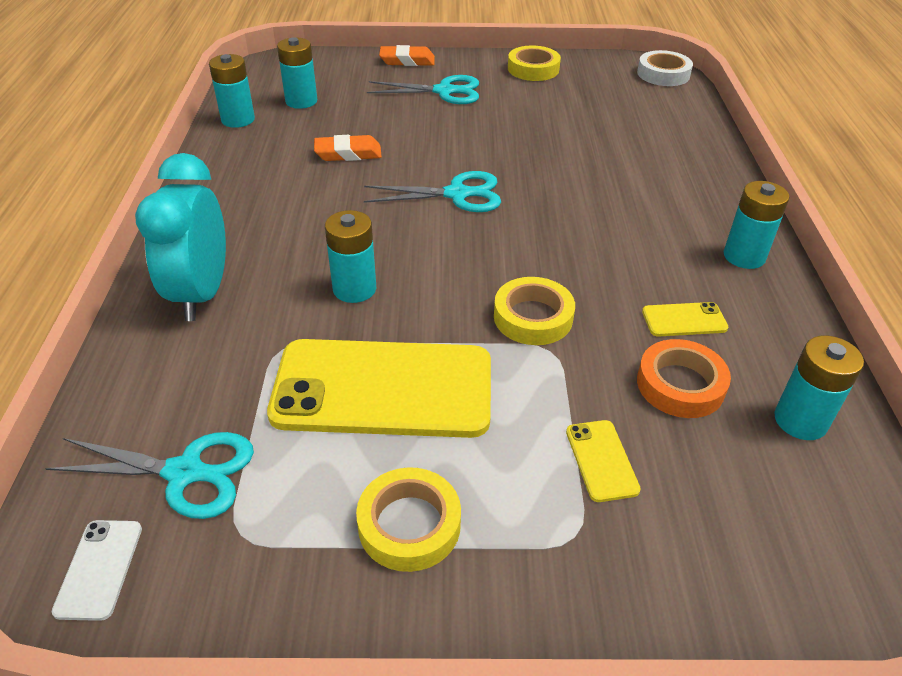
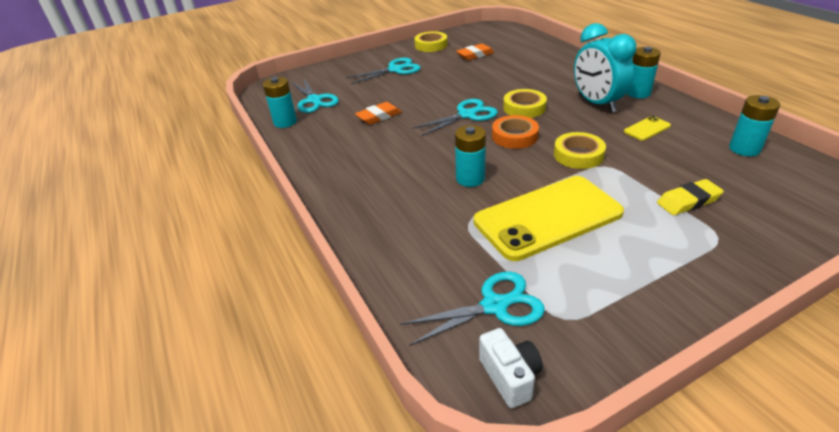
camera: 25 degrees left, 5 degrees down
(99, 569) = (510, 376): white phone -> white camera
(201, 294) = (383, 216): turquoise clock -> turquoise clock (597, 104)
(301, 101) = (314, 100): turquoise battery -> turquoise scissors
(407, 61) = (353, 61): orange eraser -> orange eraser (475, 55)
(409, 525) = (641, 270): yellow tape -> yellow tape (524, 108)
(601, 460) = (688, 201): yellow phone -> yellow eraser
(663, 74) = (501, 28): white tape -> none
(680, 385) = (680, 156): orange tape -> orange tape (514, 136)

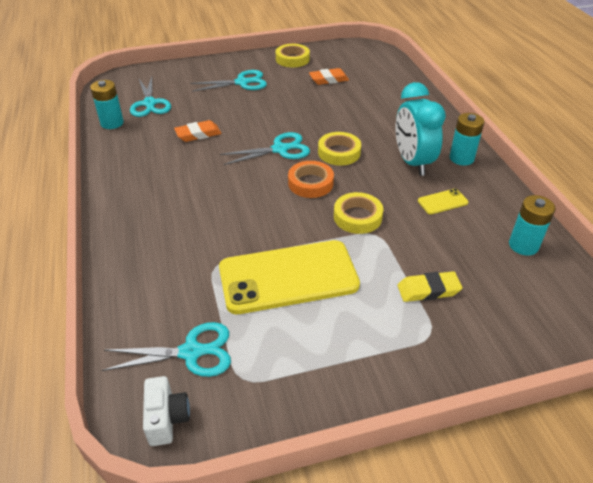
camera: 10 degrees right, 5 degrees up
(470, 179) = (243, 220): turquoise battery -> none

